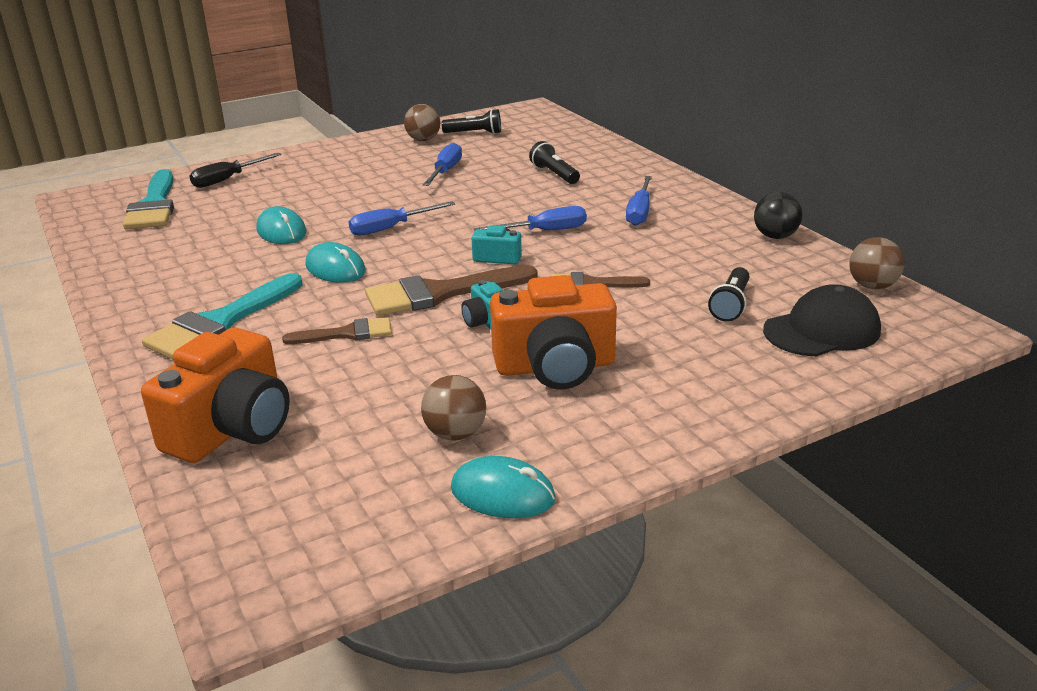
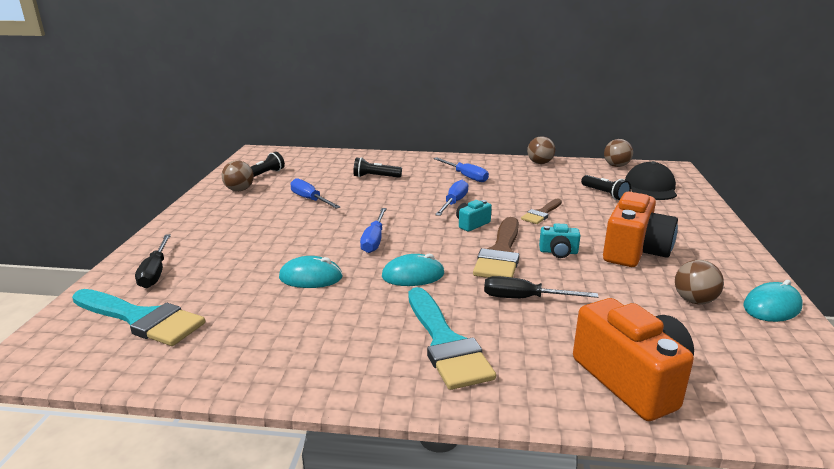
camera: 55 degrees left, 5 degrees down
(346, 334) = (524, 298): brown brush -> black screwdriver
(775, 236) = (540, 163): black ball -> brown ball

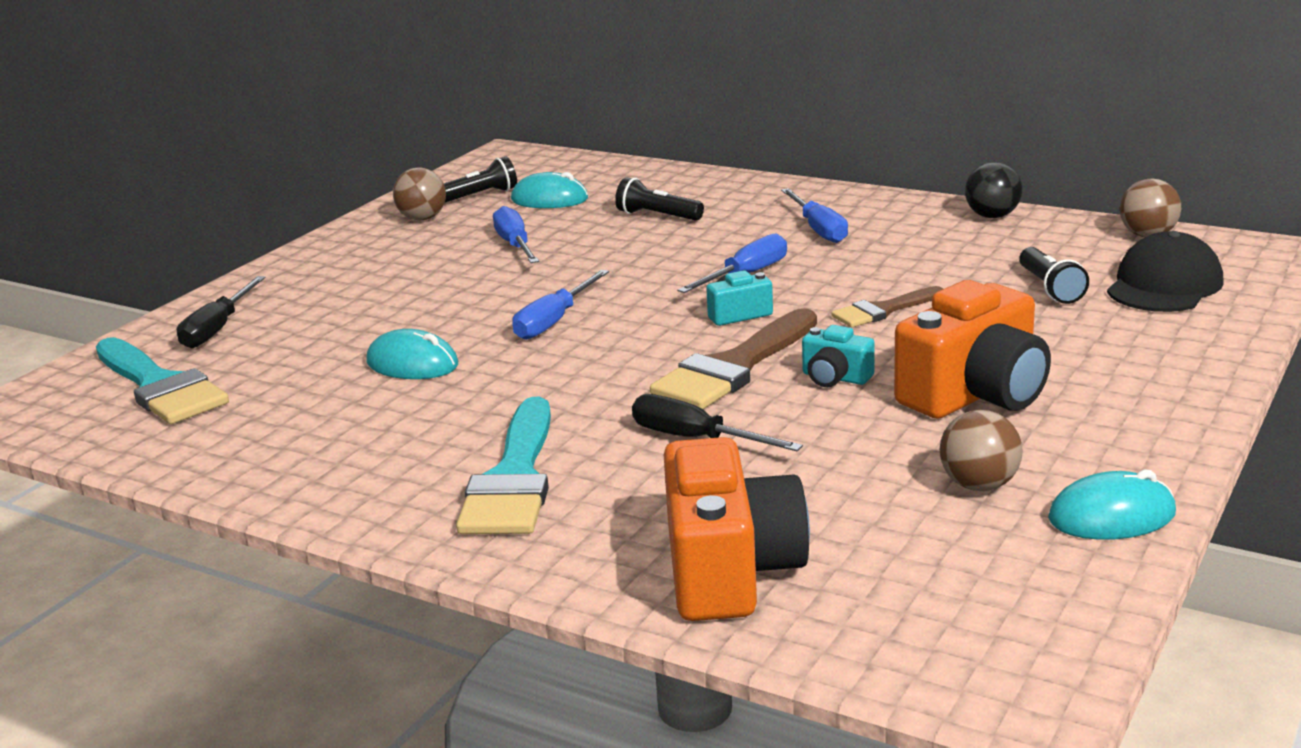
camera: 25 degrees right, 0 degrees up
(413, 275) = (561, 381): turquoise mouse -> turquoise mouse (549, 199)
(540, 163) = (992, 216): brown ball -> black ball

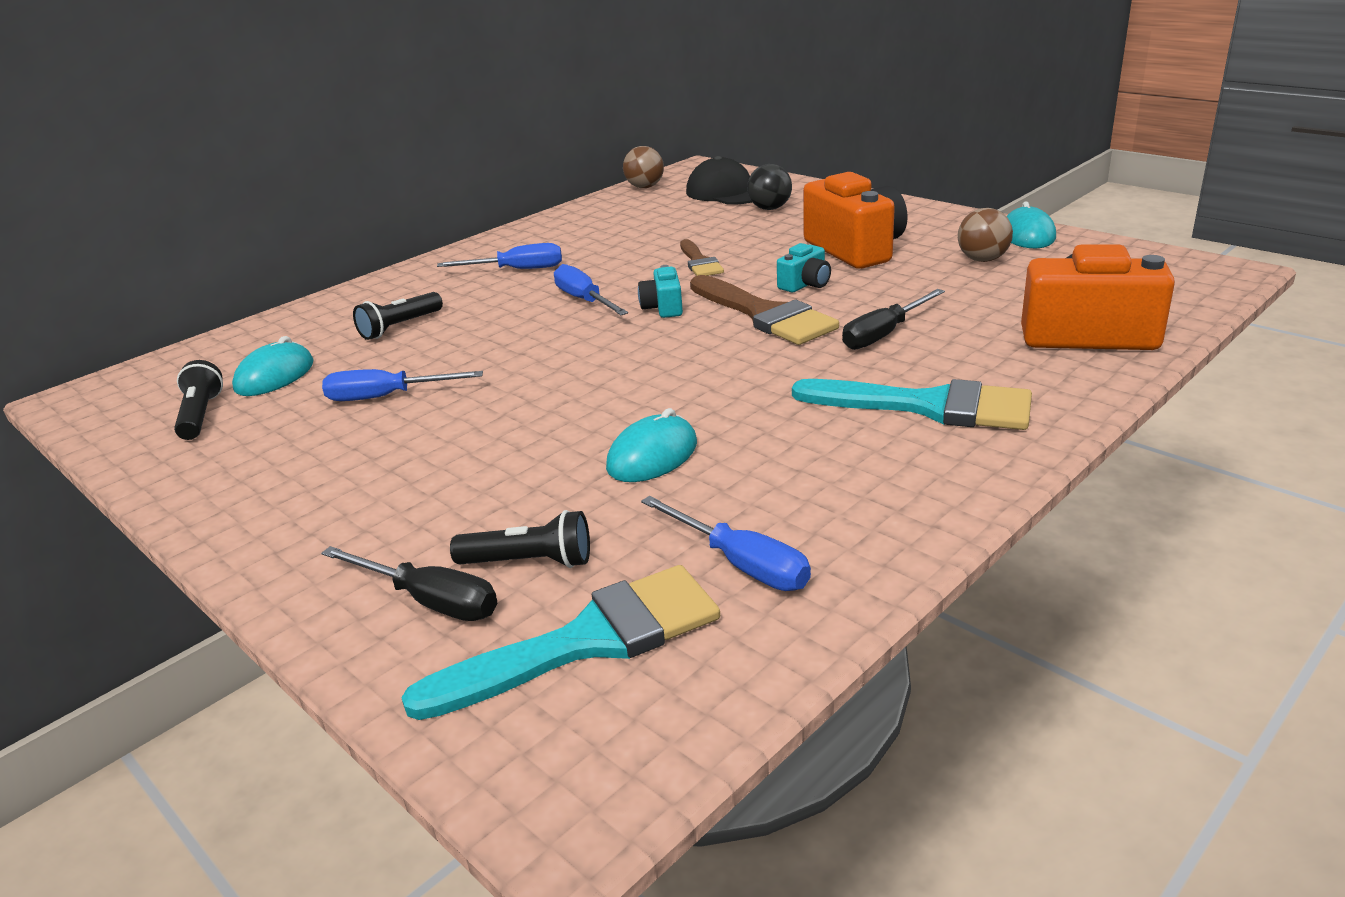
camera: 75 degrees left, 5 degrees up
(422, 218) = (223, 452): brown ball -> none
(554, 321) = (608, 382): blue screwdriver -> blue screwdriver (741, 564)
(992, 216) = (561, 219): black ball -> black ball (770, 208)
(1050, 288) = (705, 217): black flashlight -> black flashlight (529, 562)

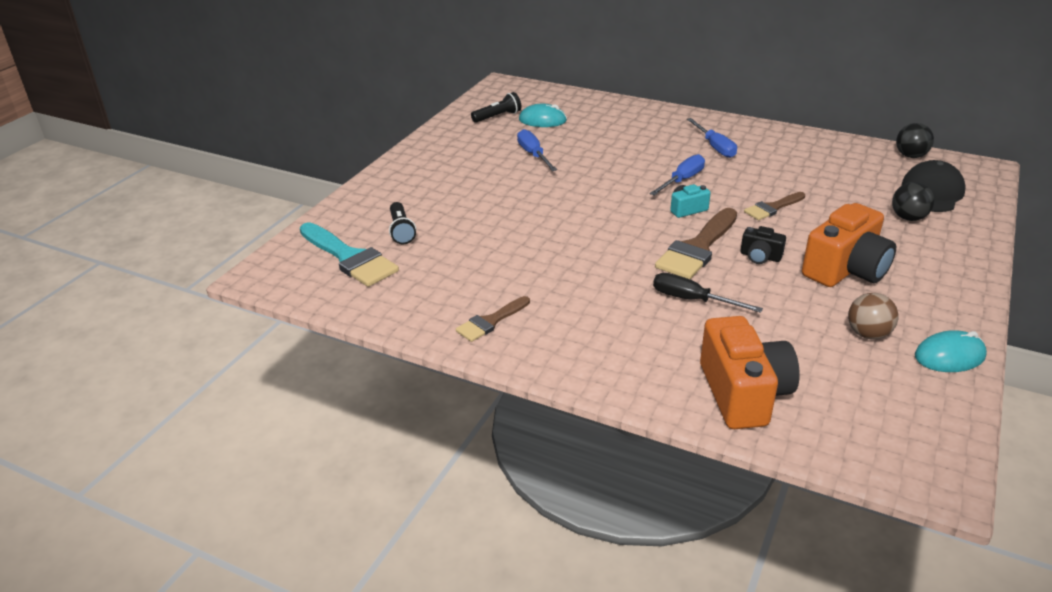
camera: 70 degrees right, 5 degrees up
(400, 327) = (613, 135): black flashlight -> none
(430, 601) = (370, 215): black screwdriver -> none
(645, 187) = (910, 156): brown ball -> black ball
(652, 456) = (501, 243): turquoise mouse -> none
(741, 564) = (411, 286): blue screwdriver -> none
(805, 284) = (760, 257): turquoise camera -> black camera
(885, 489) = (491, 321): none -> brown brush
(927, 406) = (593, 327): turquoise brush -> none

